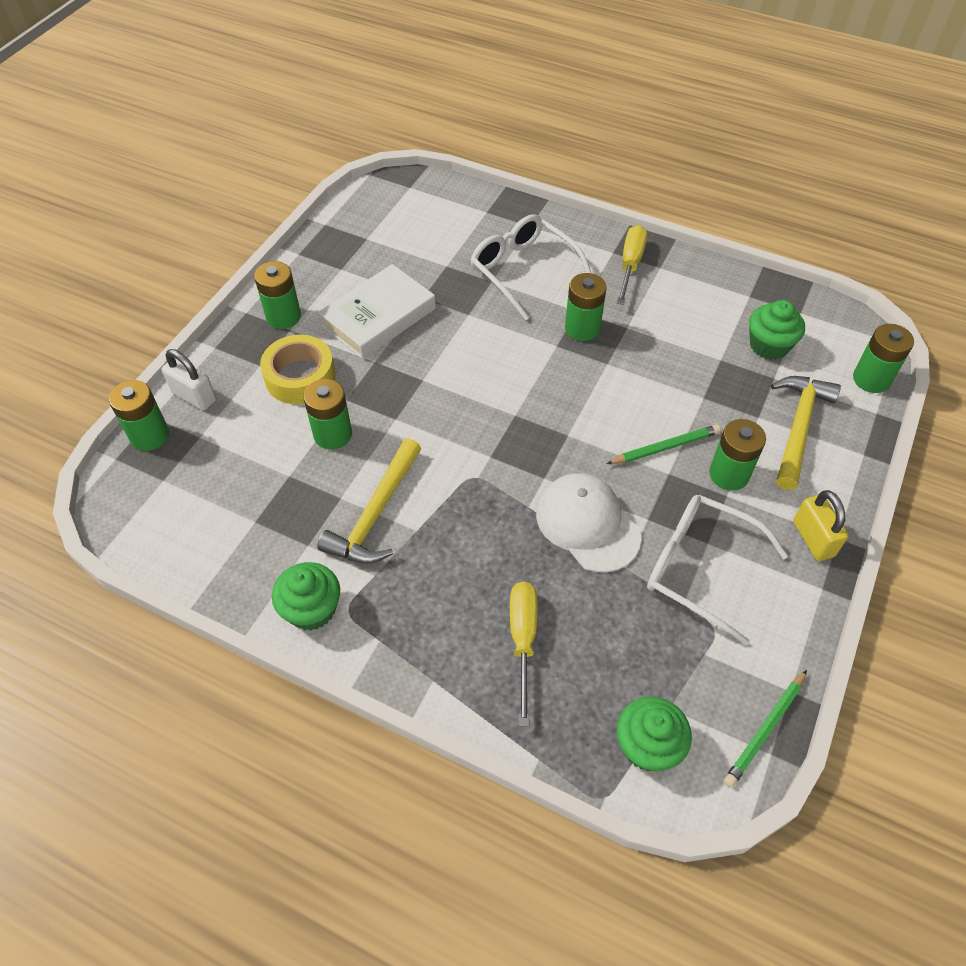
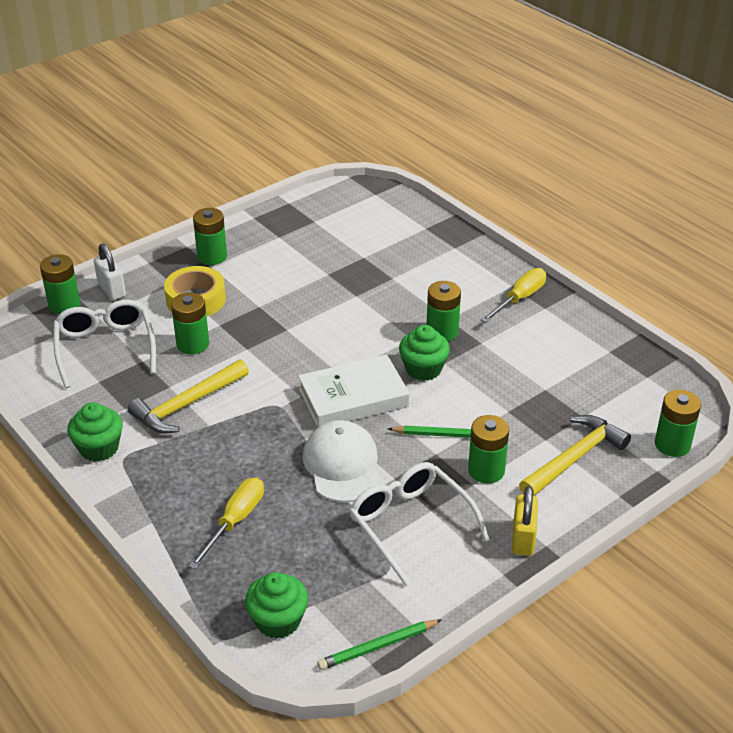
camera: 25 degrees right, 15 degrees down
(378, 317) = (283, 277): white book -> white book (353, 398)
(523, 271) = (424, 278): white glasses -> white glasses (105, 348)
(769, 346) = (597, 392): green cupcake -> green cupcake (423, 369)

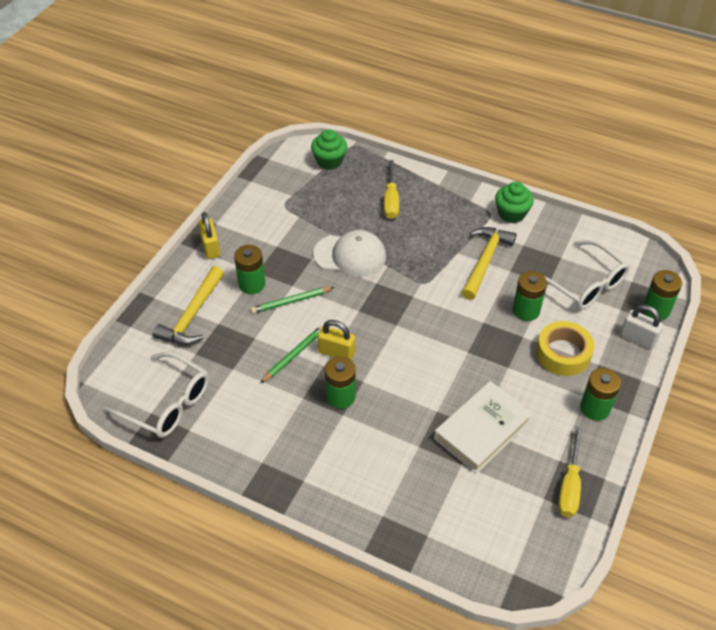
camera: 155 degrees right, 10 degrees up
(342, 465) = (350, 255): white cap -> white cap turned 45 degrees counterclockwise
(353, 398) = (374, 308): white book -> white book (482, 430)
(377, 646) = (270, 166): green pencil -> green pencil (294, 355)
(410, 524) = (285, 233): white glasses -> white glasses (167, 404)
(423, 369) = (336, 352): green cupcake -> yellow padlock
(519, 299) = (289, 465): yellow screwdriver -> yellow screwdriver (569, 485)
(672, 444) = (121, 352): green battery -> none

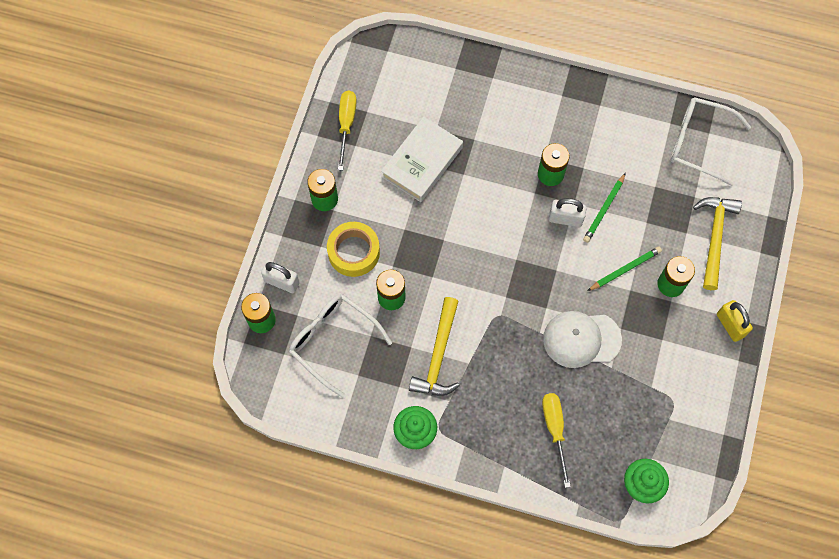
camera: 170 degrees right, 20 degrees up
(336, 352) = (565, 218): yellow padlock -> white padlock

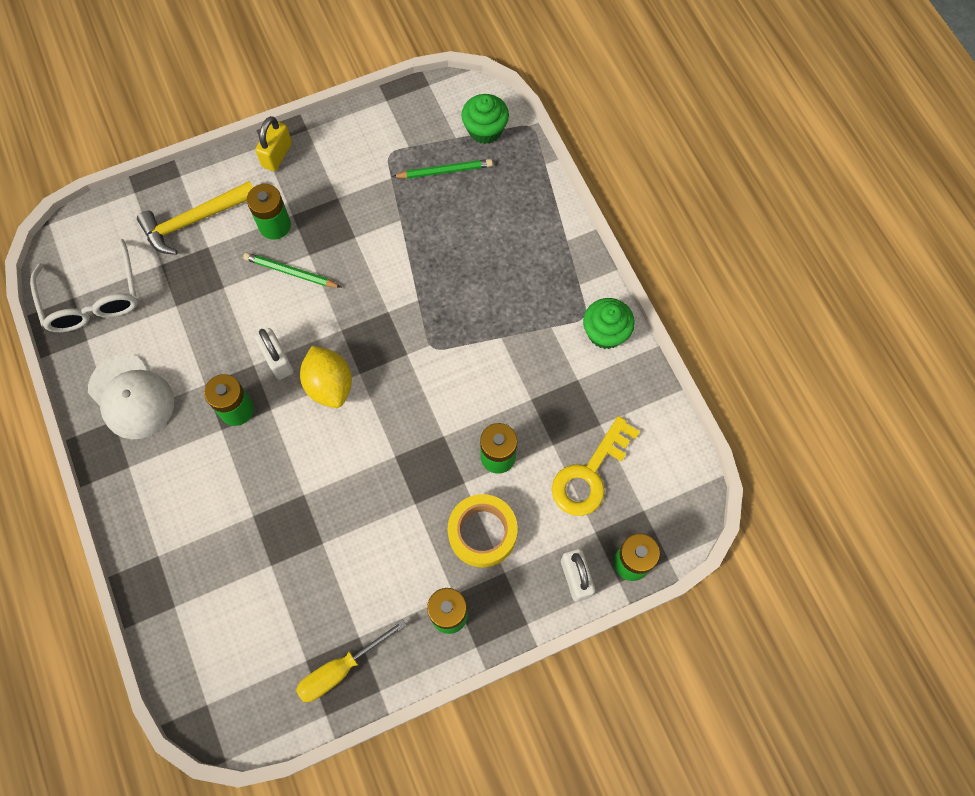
camera: 130 degrees left, 0 degrees up
(333, 341) = (590, 474): white glasses -> yellow key
(422, 162) = (323, 548): white book -> none
(438, 356) = (518, 368): yellow hammer -> none
(522, 236) = (329, 385): none -> yellow lemon
(554, 430) = (498, 224): yellow screwdriver -> none
(581, 339) = (394, 261): white cap -> white cap (131, 396)
(603, 209) = (239, 333): green pencil -> green pencil (445, 171)

